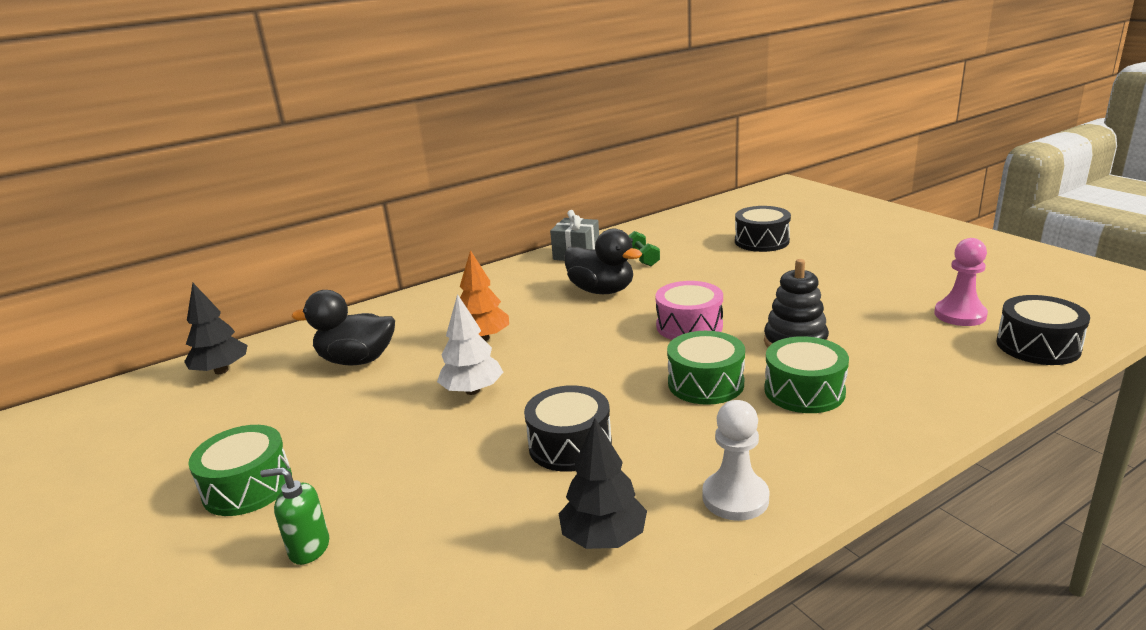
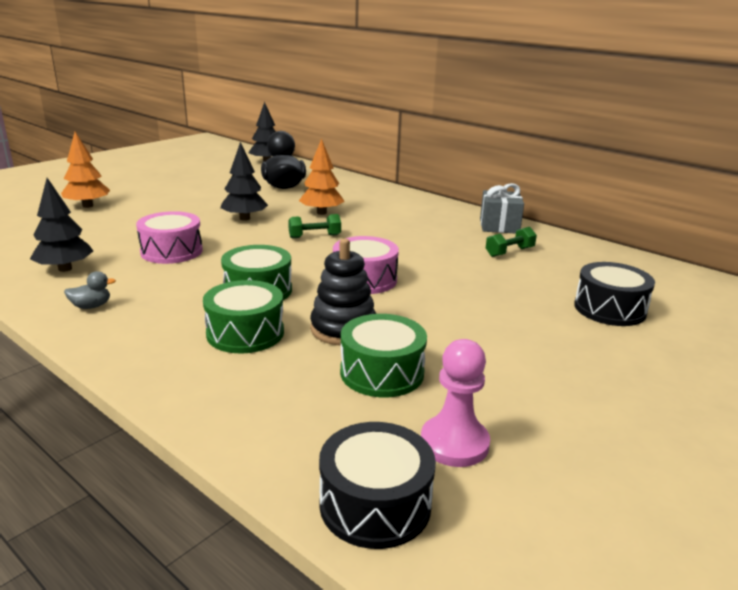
camera: 70 degrees right, 0 degrees up
(247, 487) = (146, 187): green drum -> green drum (382, 372)
(309, 548) = (88, 206): green soap dispenser -> orange tree
(472, 391) = (244, 218): white tree -> black tree
(561, 346) = (314, 236): none -> green dumbbell
(570, 445) = (171, 251): black drum -> pink drum
(602, 290) = (424, 241): black duck -> none
(735, 498) = (91, 306): white pawn -> grey duck

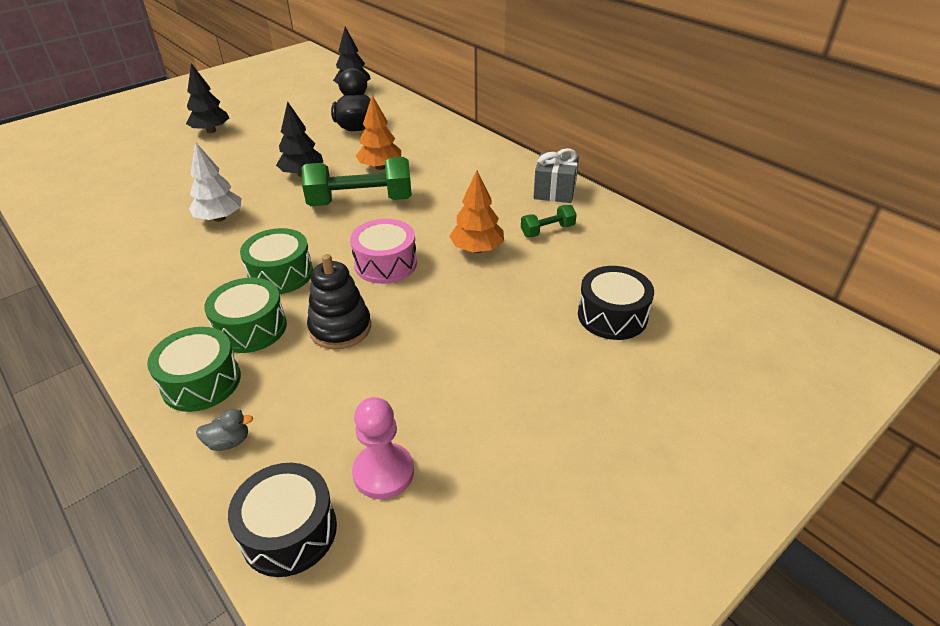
camera: 10 degrees right, 15 degrees up
(65, 269) = (119, 238): black tree -> black tree (211, 131)
(88, 206) = (162, 153): orange tree -> orange tree (477, 249)
(91, 306) = (129, 287): grey duck -> grey duck (229, 442)
(171, 251) = (220, 218): pink drum -> white tree
(314, 236) = (360, 201): green dumbbell -> green dumbbell, size x2.07
(382, 372) = (354, 384): green drum -> green drum (201, 382)

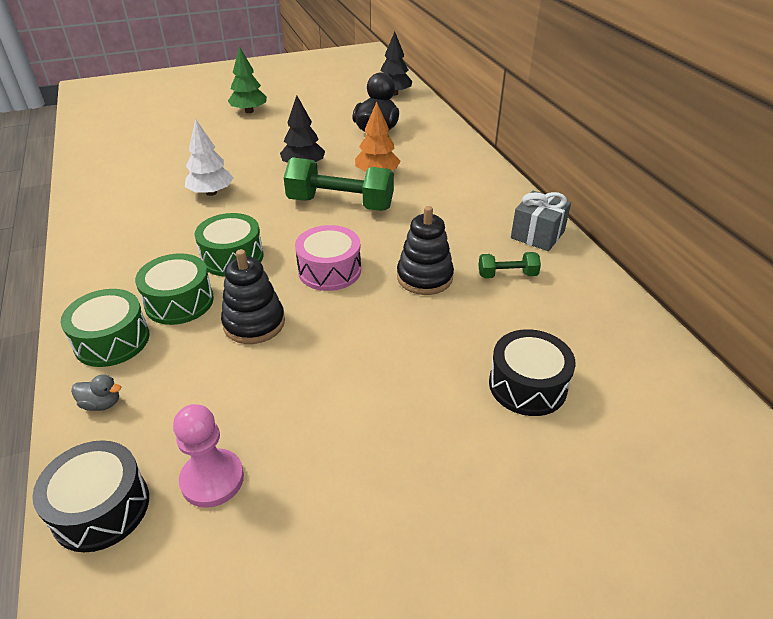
camera: 20 degrees right, 0 degrees up
(211, 131) = (249, 111): black tree -> green tree
(477, 249) = (424, 277): orange tree -> black stacking toy

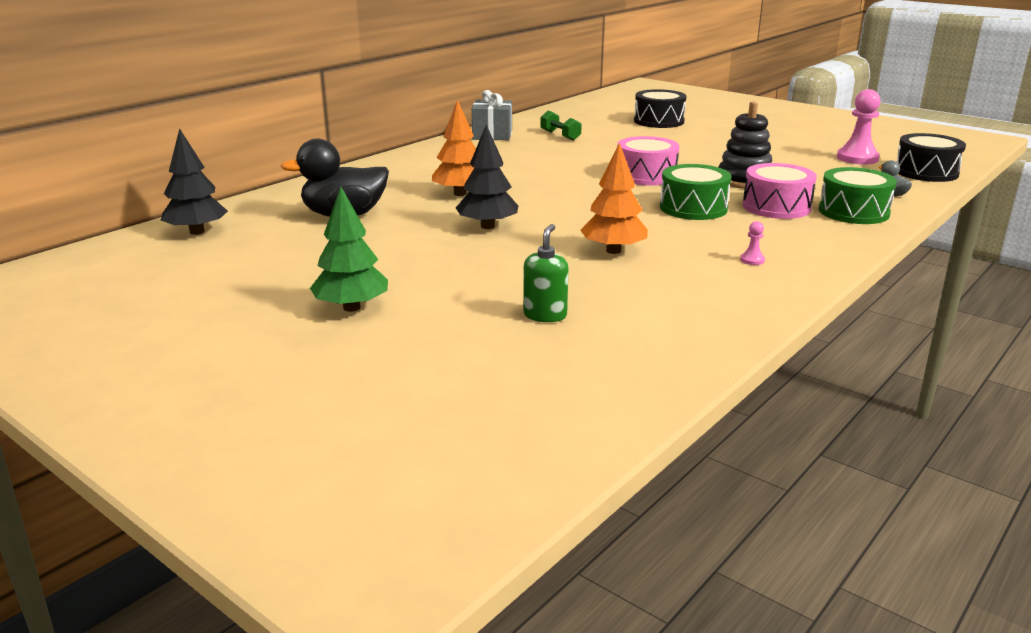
camera: 120 degrees left, 15 degrees down
(126, 234) = (752, 260): none -> pink pawn
(173, 148) = (545, 315): none -> green soap dispenser
(179, 302) = (776, 207): green drum -> pink drum
(211, 193) = (613, 251): white tree -> orange tree
(340, 204) = (542, 194): green dumbbell -> none
(424, 277) = (602, 152): black stacking toy -> none

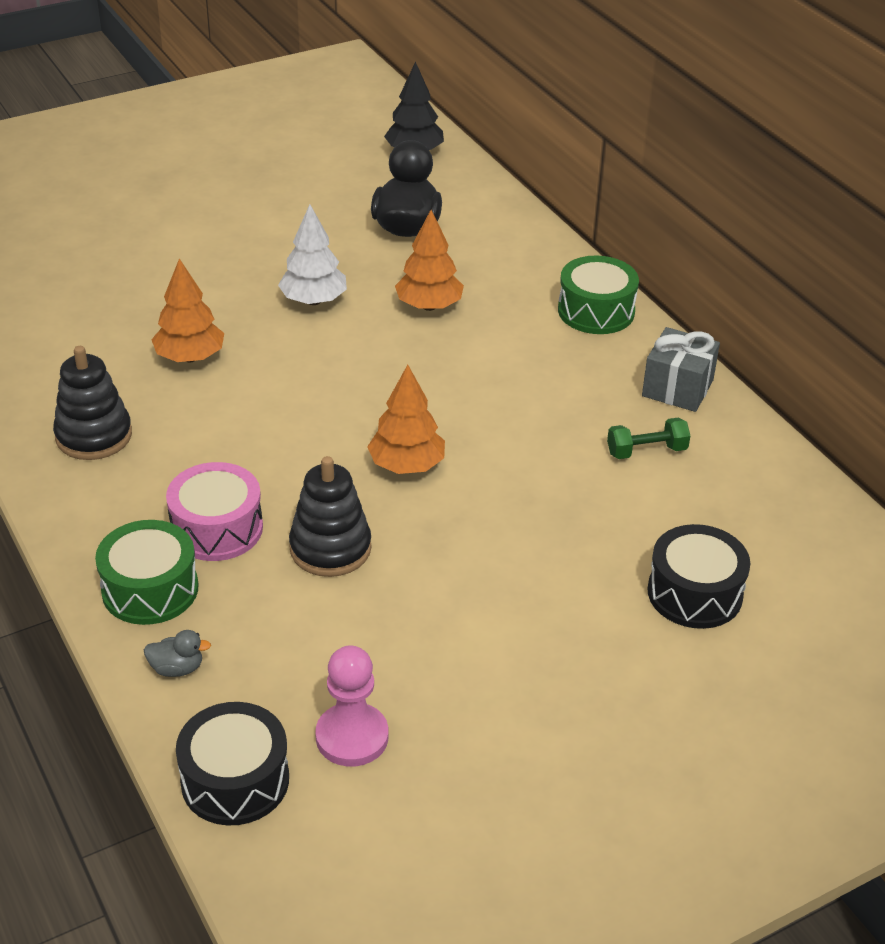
camera: 110 degrees right, 15 degrees up
(352, 307) = (189, 202): green tree -> none
(487, 226) = (314, 300): black tree -> white tree
(545, 315) = (95, 282): green soap dispenser -> none
(646, 176) = (406, 465): pink drum -> orange tree
(693, 208) = (263, 457): green drum -> green drum (596, 311)
(752, 260) = (94, 436): pink pawn -> black stacking toy

